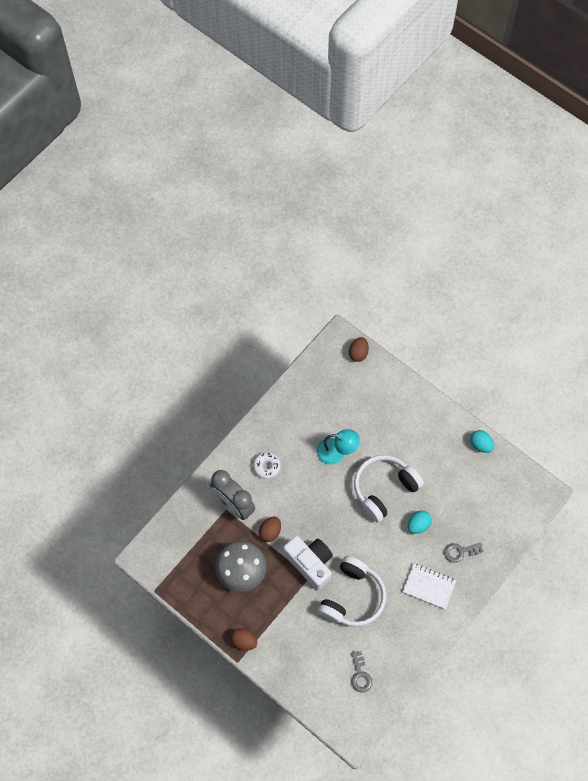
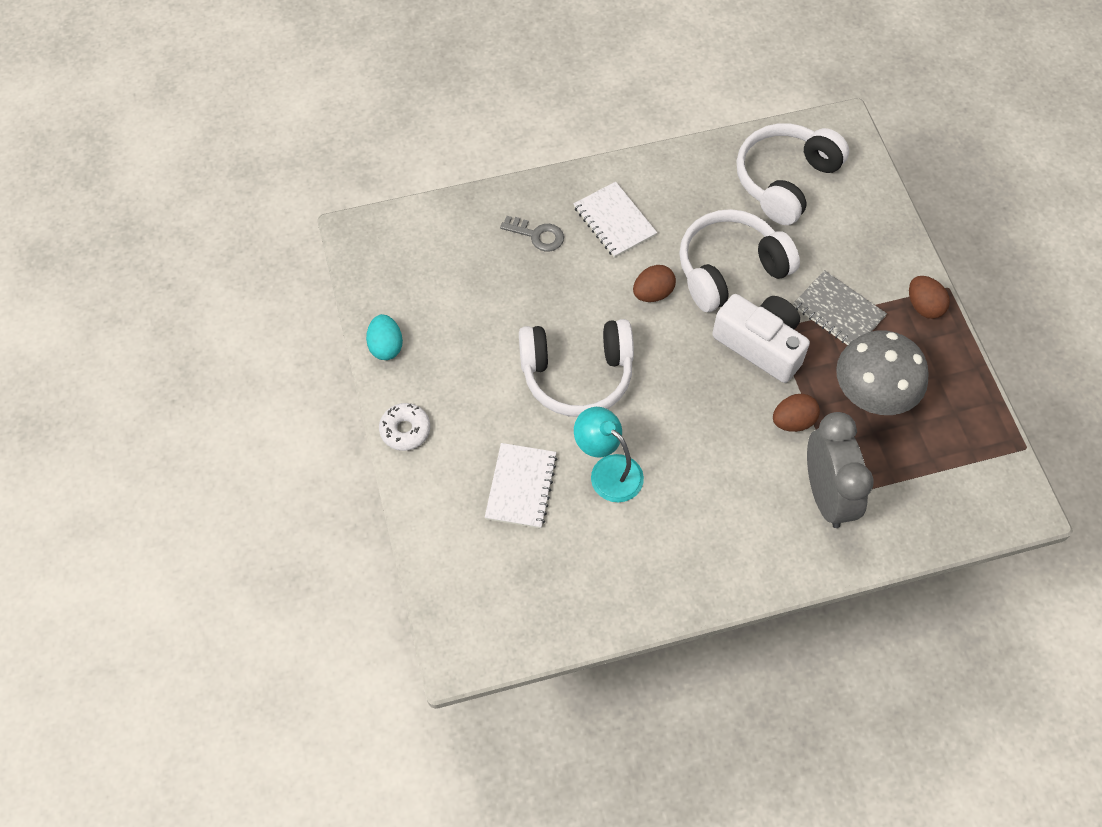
camera: 145 degrees left, 5 degrees down
(266, 466) = (735, 519): white donut -> white donut (405, 430)
(284, 608) = (838, 312): none -> grey notebook
(310, 563) = (761, 345): white camera -> white camera turned 135 degrees clockwise
(358, 353) = (450, 605): brown egg -> brown egg (653, 293)
(360, 675) = (785, 180): grey key -> white headphones
(368, 420) = (521, 487): none -> white notebook
(418, 525) = (566, 300): turquoise egg -> none

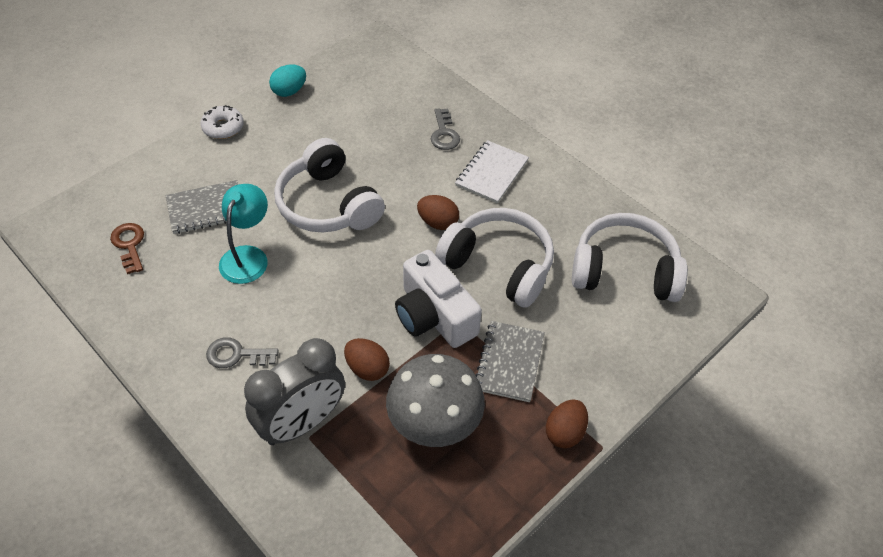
camera: 60 degrees right, 10 degrees down
(521, 487) = (206, 209): white notebook -> grey notebook
(533, 575) = (129, 245): none -> brown key
(725, 522) = (236, 355): none -> grey key
(761, 345) = (434, 315): white camera -> white camera turned 135 degrees clockwise

